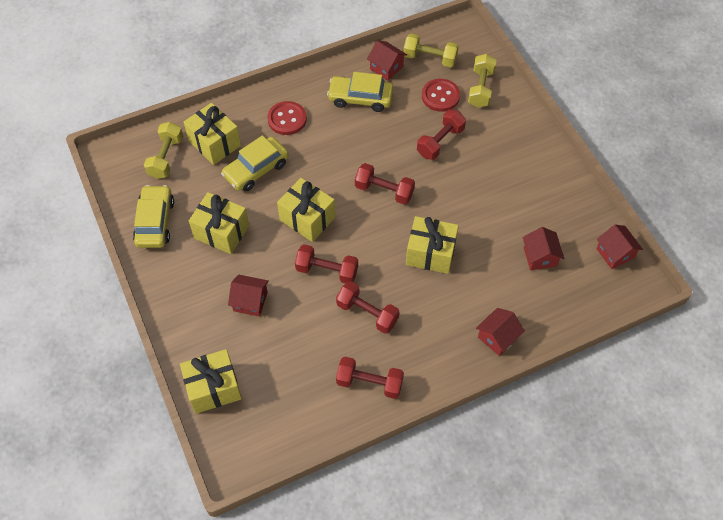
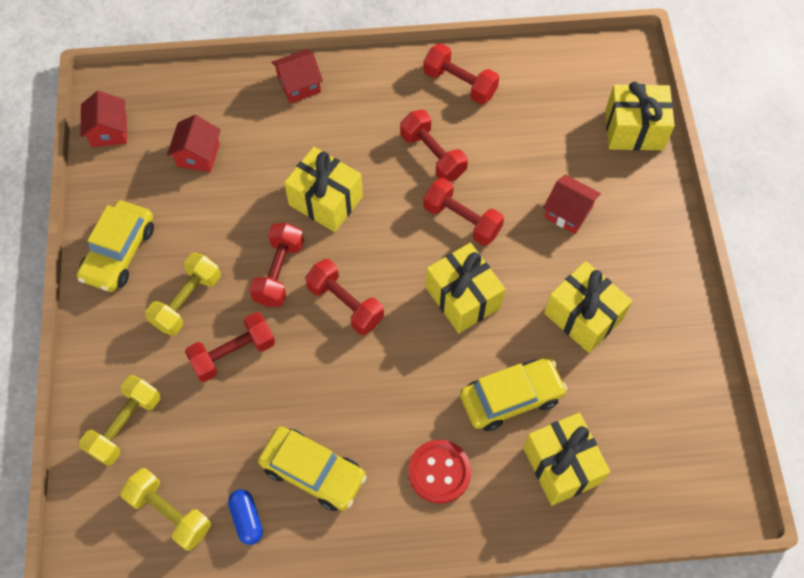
camera: 160 degrees left, 5 degrees up
(155, 222) = (672, 361): yellow car -> yellow car (119, 252)
(166, 157) = (640, 465): yellow dumbbell -> yellow dumbbell (187, 301)
(386, 68) = (247, 519): red house -> blue capsule
(437, 196) = (279, 272): none -> red dumbbell
(440, 96) = (192, 432): red button -> none

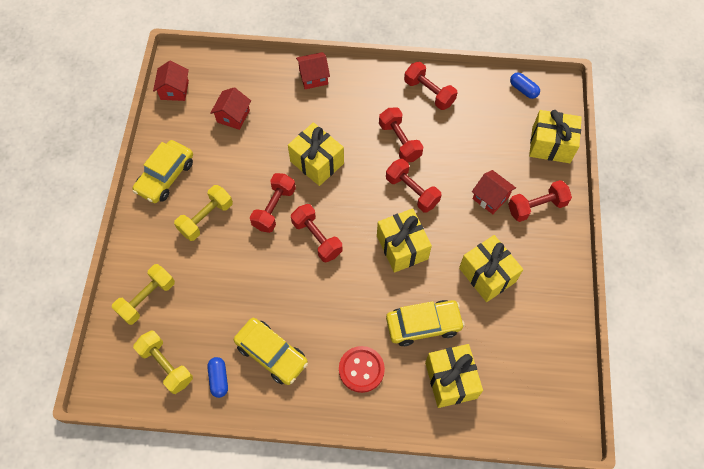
camera: 10 degrees right, 0 degrees up
(233, 353) = (231, 260): red dumbbell -> red dumbbell (536, 206)
(584, 61) = (523, 90): none -> blue capsule

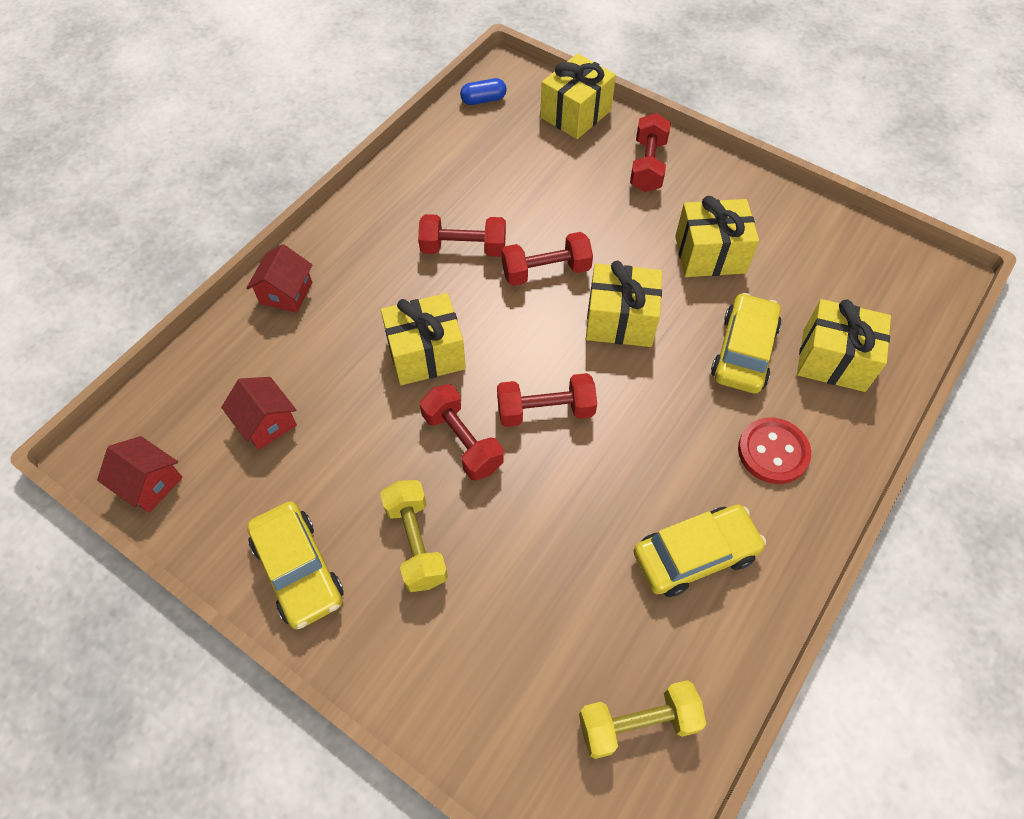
camera: 60 degrees left, 5 degrees down
(147, 298) = (502, 701): yellow dumbbell -> none
(219, 379) = (699, 650): blue capsule -> none
(429, 93) = (415, 185): red dumbbell -> none
(490, 198) = (608, 200): red house -> none

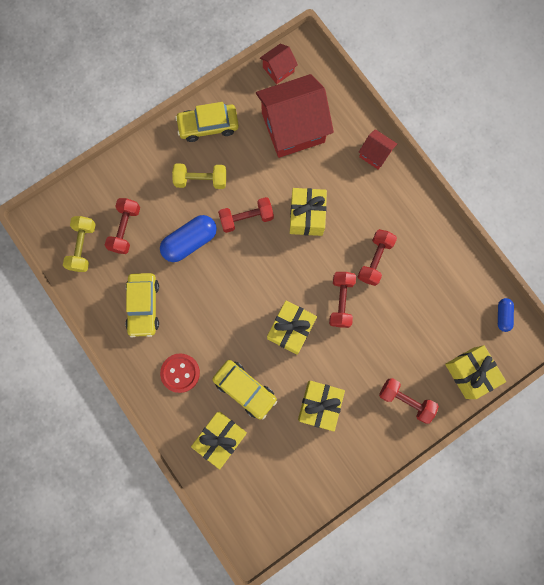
camera: 110 degrees right, 20 degrees up
(266, 423) = (293, 127): red house -> red house, size x2.16
(542, 519) = (190, 242): none -> blue capsule
(545, 411) = (248, 266): red dumbbell -> red dumbbell (125, 229)

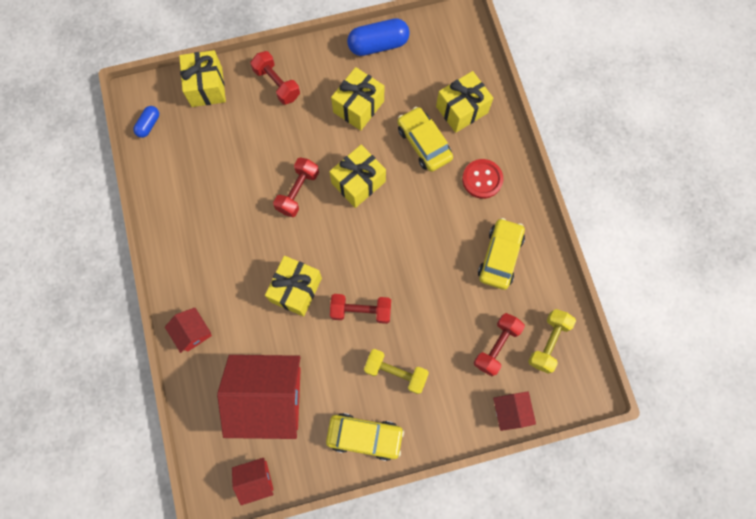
camera: 160 degrees left, 5 degrees down
(100, 183) = (510, 411): none -> red house
(190, 242) = (430, 306): blue capsule -> blue capsule (378, 45)
(375, 260) = (246, 220): red dumbbell -> none

